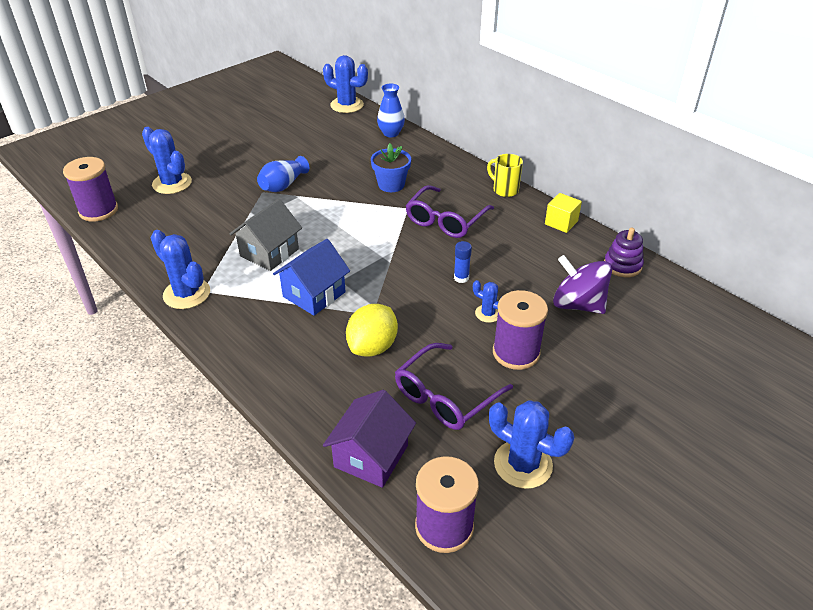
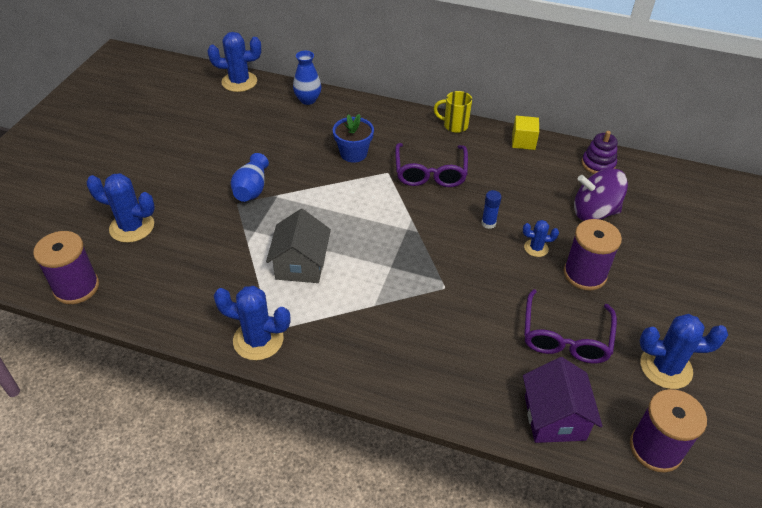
camera: 30 degrees left, 5 degrees up
(314, 294) = (379, 290): blue house -> none
(372, 347) = (472, 318): yellow lemon -> none

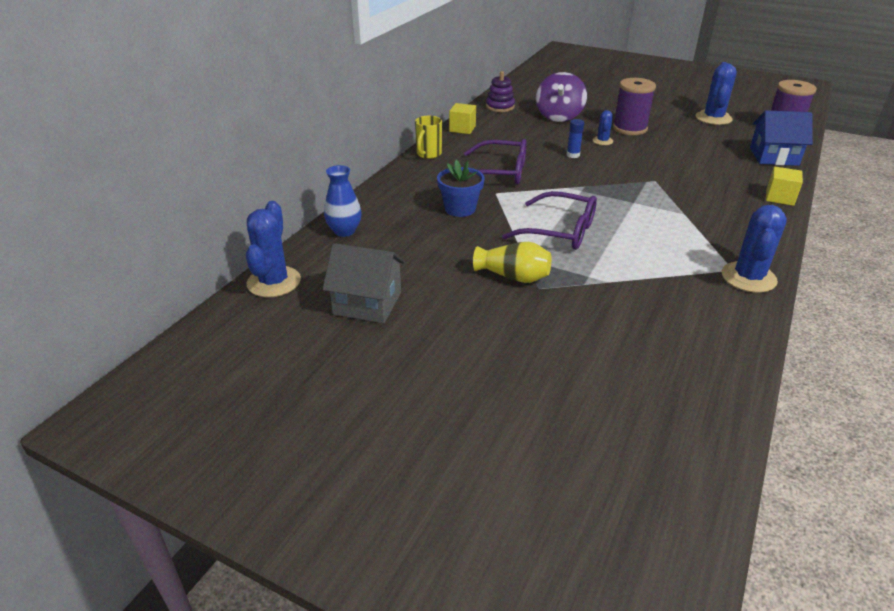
camera: 80 degrees left, 10 degrees down
(76, 287) = (709, 425): purple spool -> none
(132, 227) = (584, 376): blue cactus -> none
(251, 189) = (513, 276): blue vase -> yellow vase
(301, 264) = (638, 249): grey house -> grey house (367, 303)
(432, 400) = (779, 197): none -> yellow cube
(554, 417) = (773, 156): purple house -> blue house
(565, 336) = (696, 143): purple glasses -> purple glasses (559, 231)

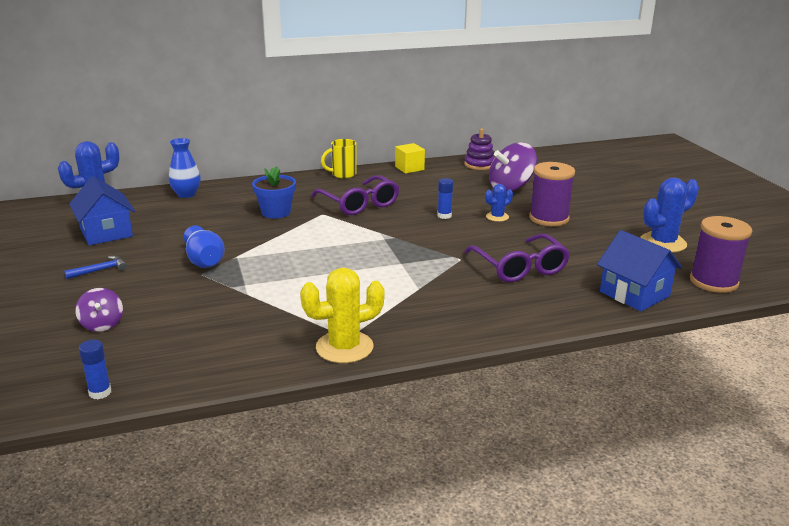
camera: 45 degrees right, 10 degrees down
(367, 303) = (106, 233): grey house -> blue house
(456, 336) = (100, 270): none -> blue hammer
(513, 276) = (204, 261): yellow vase -> blue vase
(559, 231) = (299, 253): purple glasses -> purple glasses (519, 267)
(581, 374) = (102, 324): none -> purple spinning top
(719, 420) = (100, 392): none -> blue glue stick
(748, 277) = (344, 347): blue cactus -> yellow cactus
(779, 197) = (540, 321): yellow cube -> none

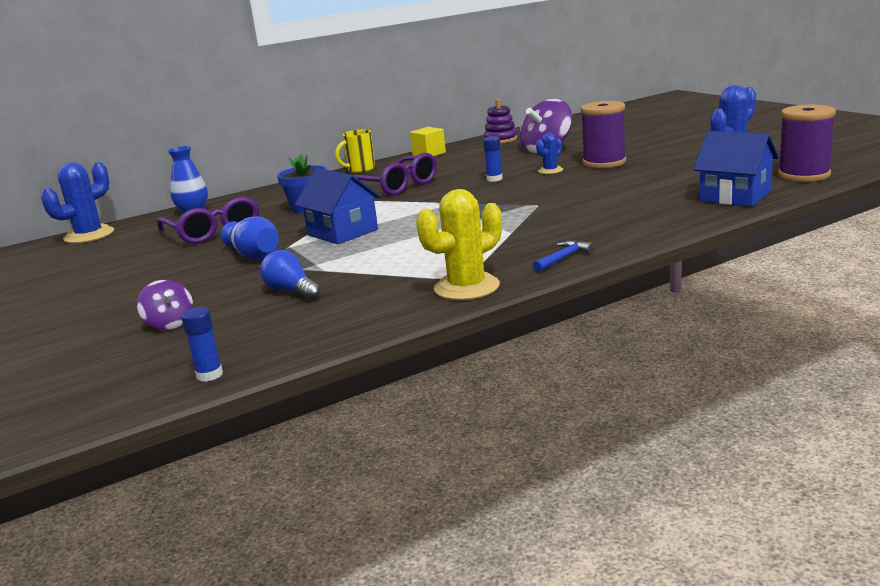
camera: 10 degrees left, 5 degrees down
(100, 270) = (134, 284): blue hammer -> blue hammer (563, 258)
(106, 233) = (119, 256): blue house -> blue house (342, 232)
(209, 312) = (291, 291): none -> blue light bulb
(519, 267) = (603, 199): purple glasses -> purple glasses (213, 231)

